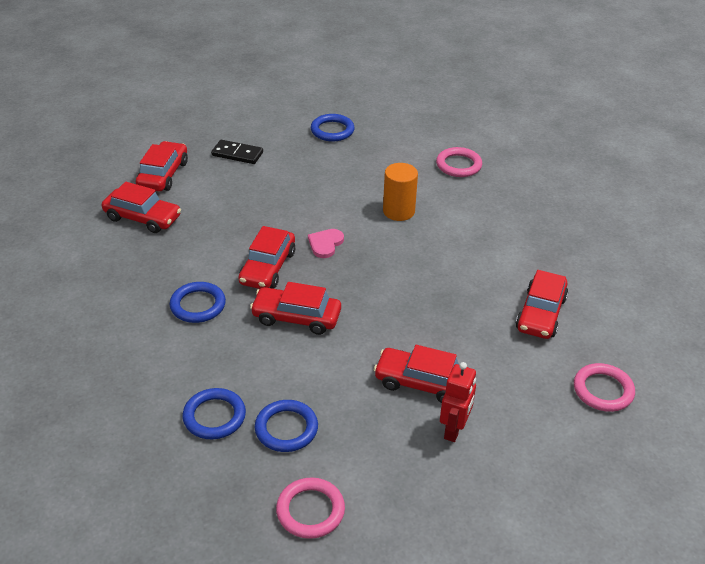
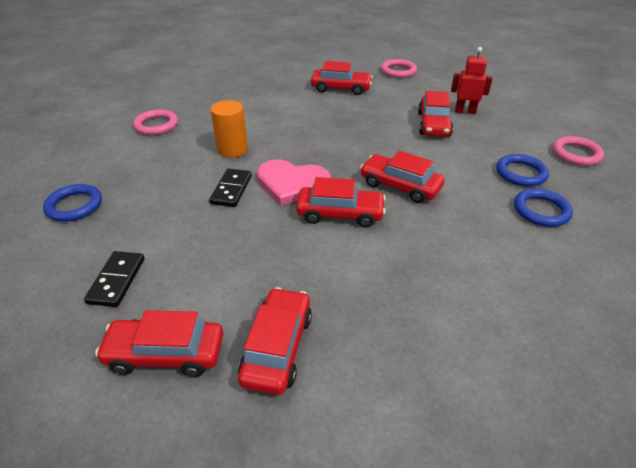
camera: 100 degrees left, 0 degrees up
(198, 305) = (418, 251): blue ring -> none
(296, 317) = (400, 186): red car -> red car turned 120 degrees clockwise
(325, 244) = (292, 183): pink heart -> pink heart, size x1.79
(328, 207) = (231, 189): none -> black domino

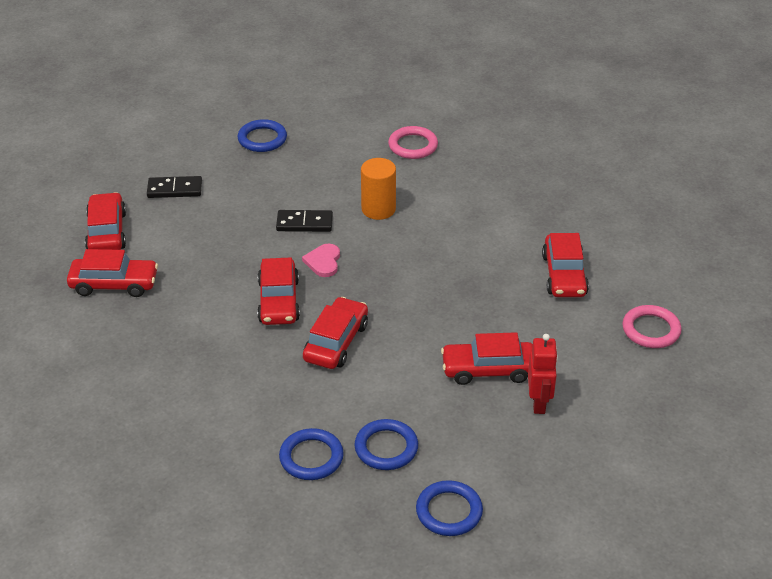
camera: 80 degrees right, 0 degrees up
(292, 183) = (323, 262): pink heart -> pink heart, size x0.56
(576, 154) = (449, 511): pink ring -> blue ring

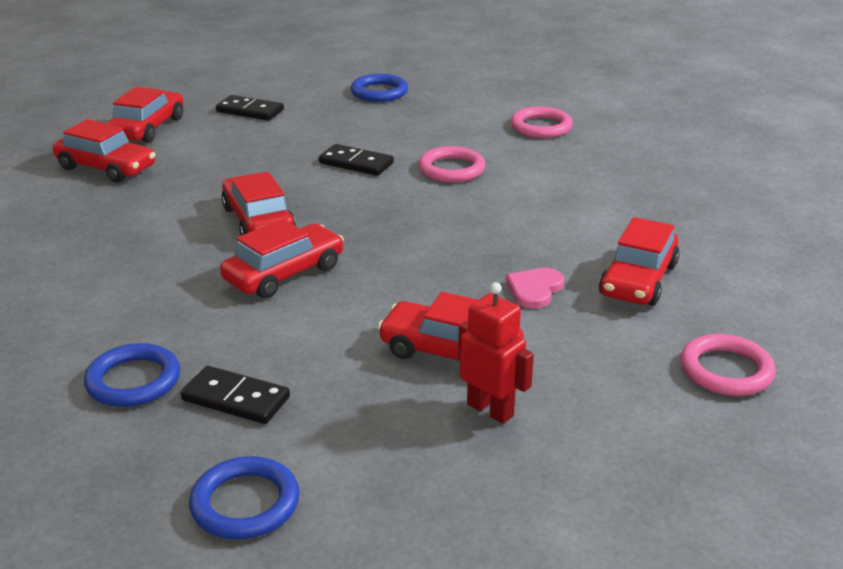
camera: 25 degrees right, 10 degrees down
(278, 301) = (258, 221): red car -> red car turned 135 degrees clockwise
(323, 262) = (344, 199): pink heart -> pink heart (534, 289)
(378, 209) = (451, 169): orange cylinder -> pink ring
(386, 448) = (235, 399): blue ring -> black domino
(539, 403) = (490, 410): red robot -> red robot turned 75 degrees counterclockwise

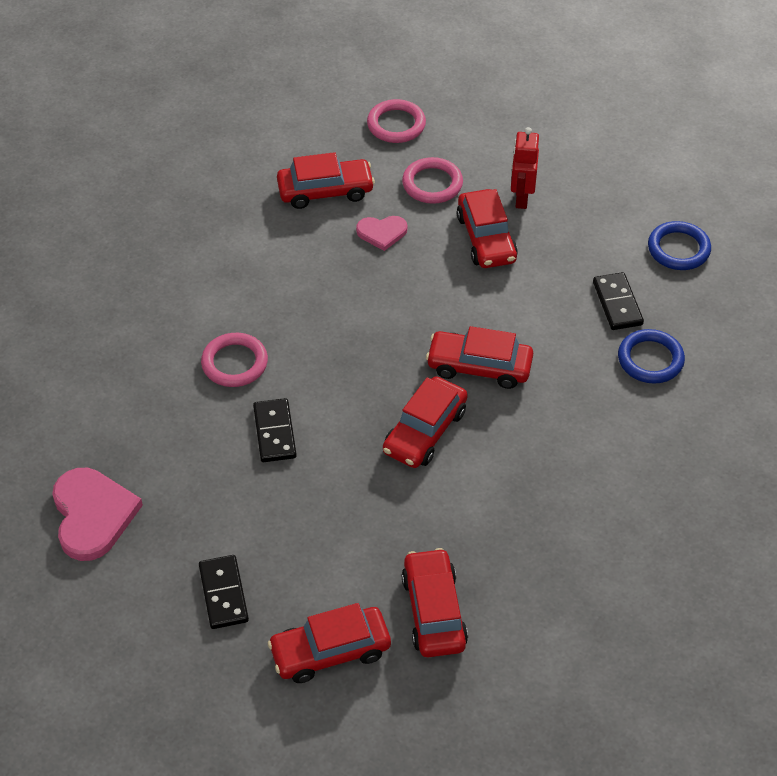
camera: 125 degrees left, 20 degrees up
(379, 92) = (92, 515): blue ring -> pink heart
(541, 127) = (95, 346): pink ring -> pink ring (432, 184)

